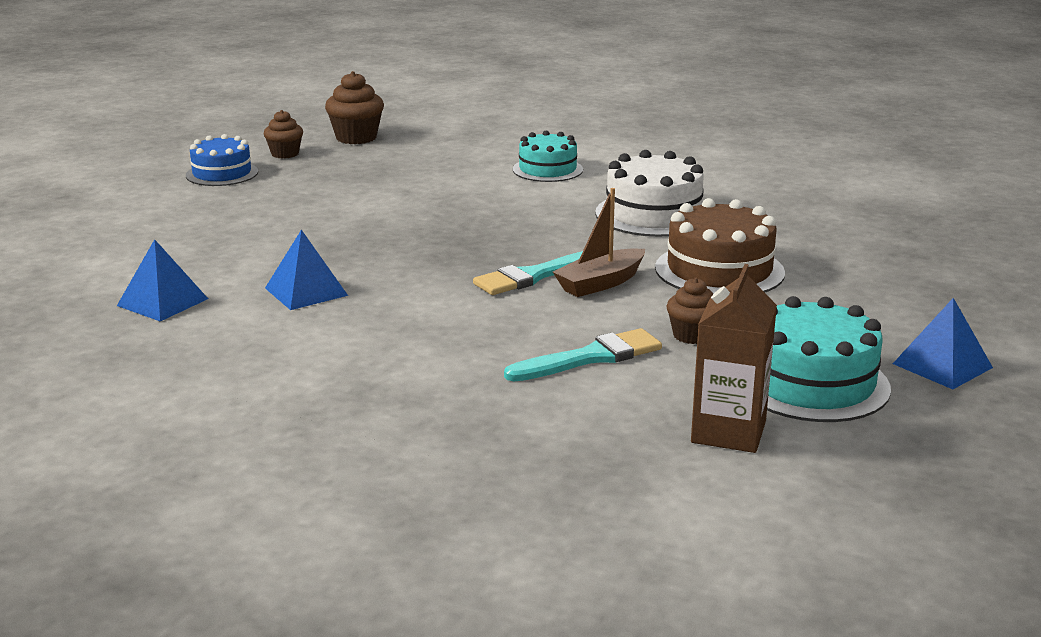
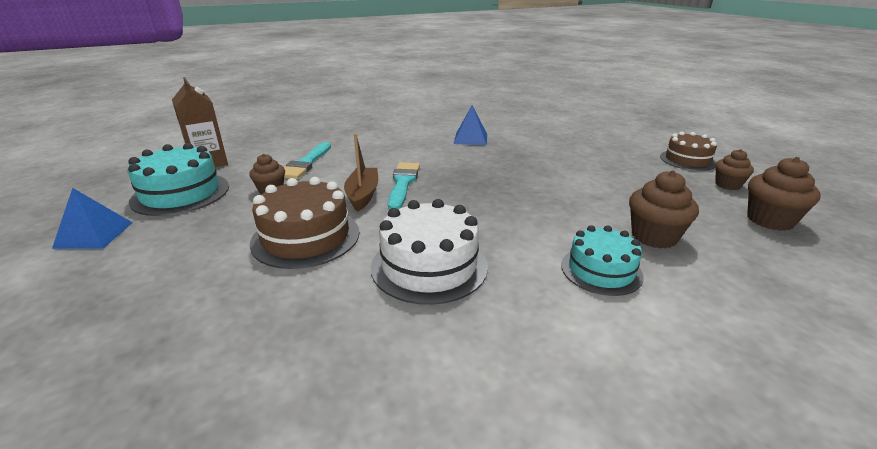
camera: 130 degrees right, 5 degrees up
(162, 302) = (499, 119): blue pyramid -> none
(222, 173) = (687, 160): blue cake -> brown cake
(459, 164) = (654, 236): none -> brown cupcake

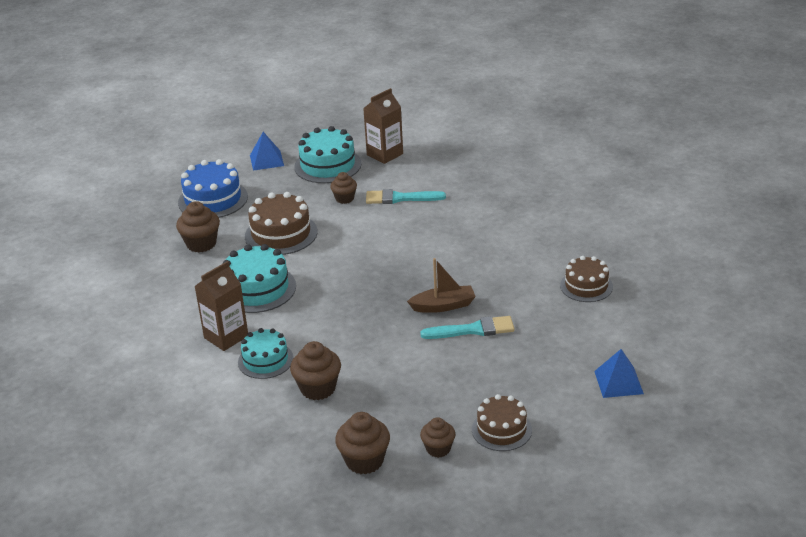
camera: 80 degrees right, 5 degrees up
(133, 294) = (213, 199): none -> blue cake
(261, 316) = (201, 244): none -> brown cupcake
(363, 195) = (349, 240): brown boat -> brown boat (443, 306)
(403, 183) = (376, 255): turquoise brush -> turquoise brush (473, 330)
(429, 266) = (257, 289): white cake -> turquoise cake
(470, 139) = (503, 275): blue pyramid -> blue pyramid (618, 382)
(498, 118) = (586, 286): none -> brown cake
(543, 303) = (226, 337): none -> brown carton

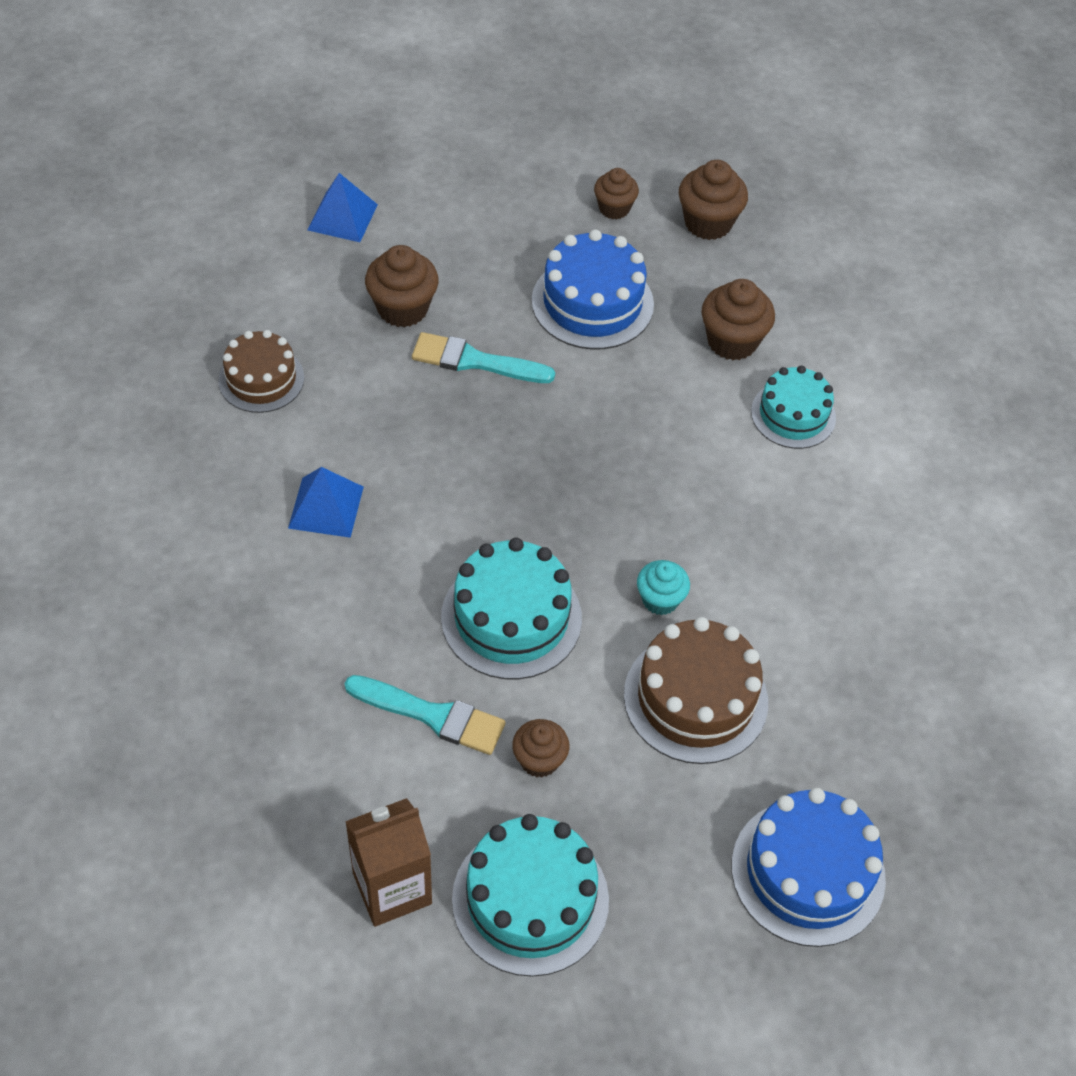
camera: 165 degrees left, 20 degrees up
(201, 244) = (852, 729): brown cupcake -> brown cupcake (402, 308)
(226, 337) = (843, 480): brown carton -> none
(257, 289) = (773, 567): turquoise cake -> turquoise cake (511, 617)
(266, 160) = (658, 982): blue pyramid -> blue pyramid (326, 507)
(312, 261) = (660, 600): none -> turquoise cupcake
(420, 383) = (592, 302): none -> blue cake
(443, 306) = (493, 420): brown boat -> none
(501, 429) = (526, 206): brown cake -> none

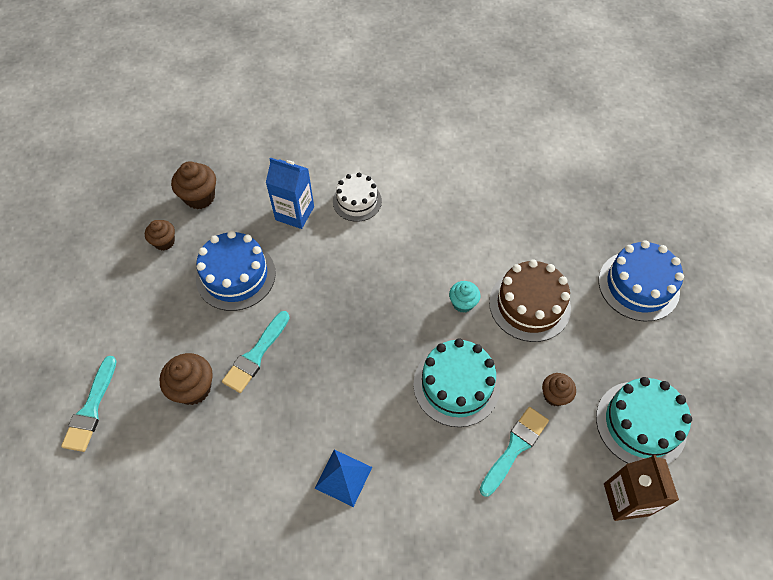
camera: 70 degrees left, 5 degrees up
(261, 379) = (218, 498): brown cake -> none
(342, 217) = (91, 408): blue pyramid -> turquoise brush
(732, 341) = (294, 213): brown cupcake -> blue carton
(793, 414) = (357, 201): turquoise cake -> white cake

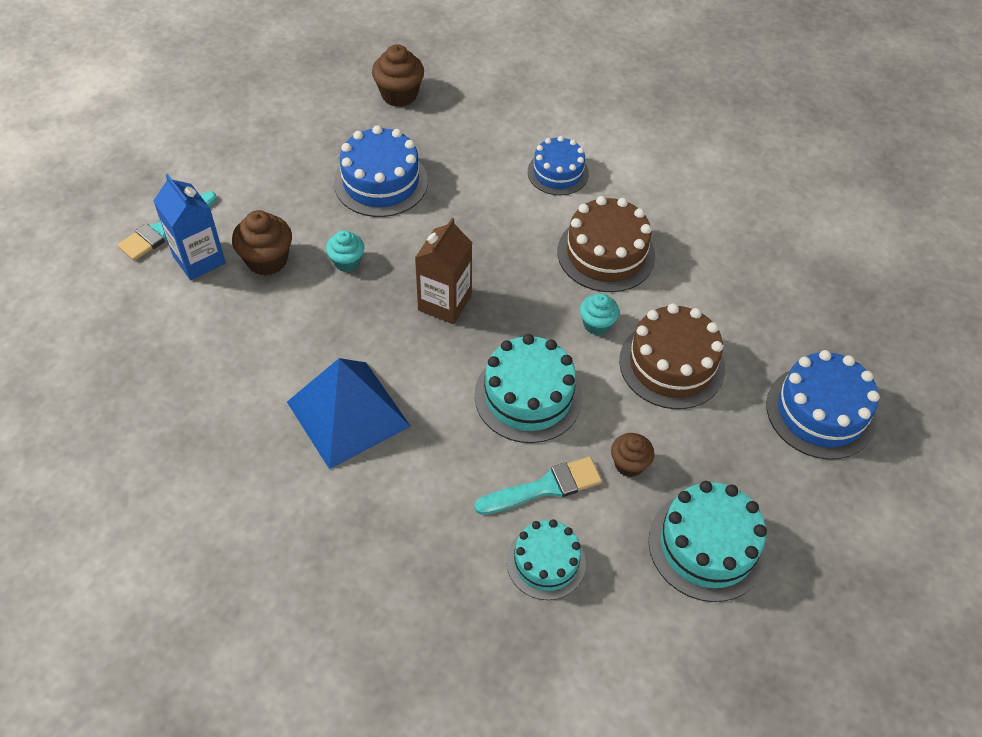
camera: 30 degrees right, 5 degrees down
(164, 242) = (335, 119): brown cupcake -> none
(256, 355) = (347, 262): turquoise brush -> turquoise cupcake
(294, 213) = (483, 153): blue carton -> blue carton (199, 259)
(343, 477) = (348, 414): blue pyramid -> blue pyramid, size x1.78
(357, 201) = (558, 172): white cake -> blue cake
(431, 246) = (606, 253): none -> brown cake
(554, 503) = (546, 562): none -> turquoise cake
(626, 499) = (629, 605): brown carton -> brown carton (444, 303)

